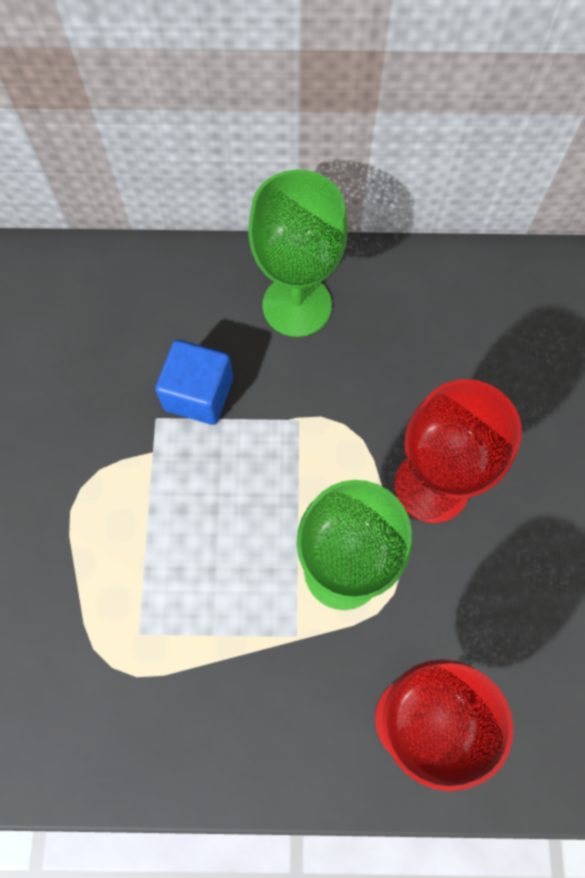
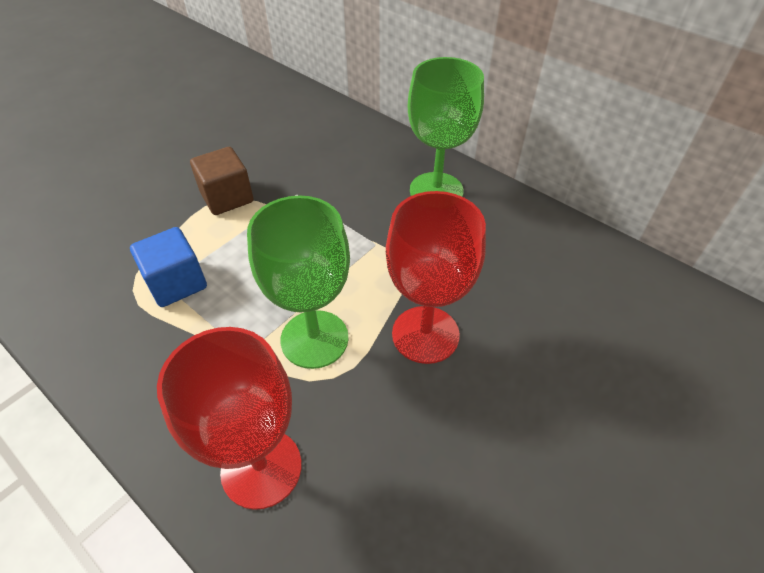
camera: 40 degrees right, 20 degrees down
(84, 481) = (227, 197): none -> brown cube
(199, 394) = (332, 197): blue cube -> blue cube (176, 283)

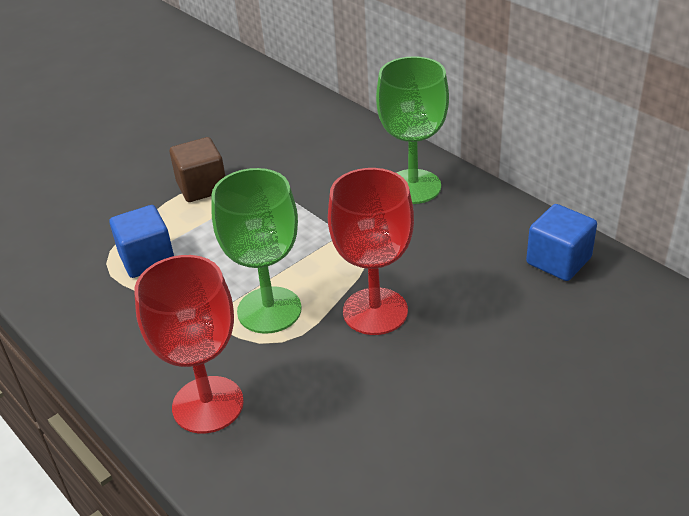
camera: 10 degrees right, 10 degrees down
(593, 266) = (558, 261): none -> blue cube

